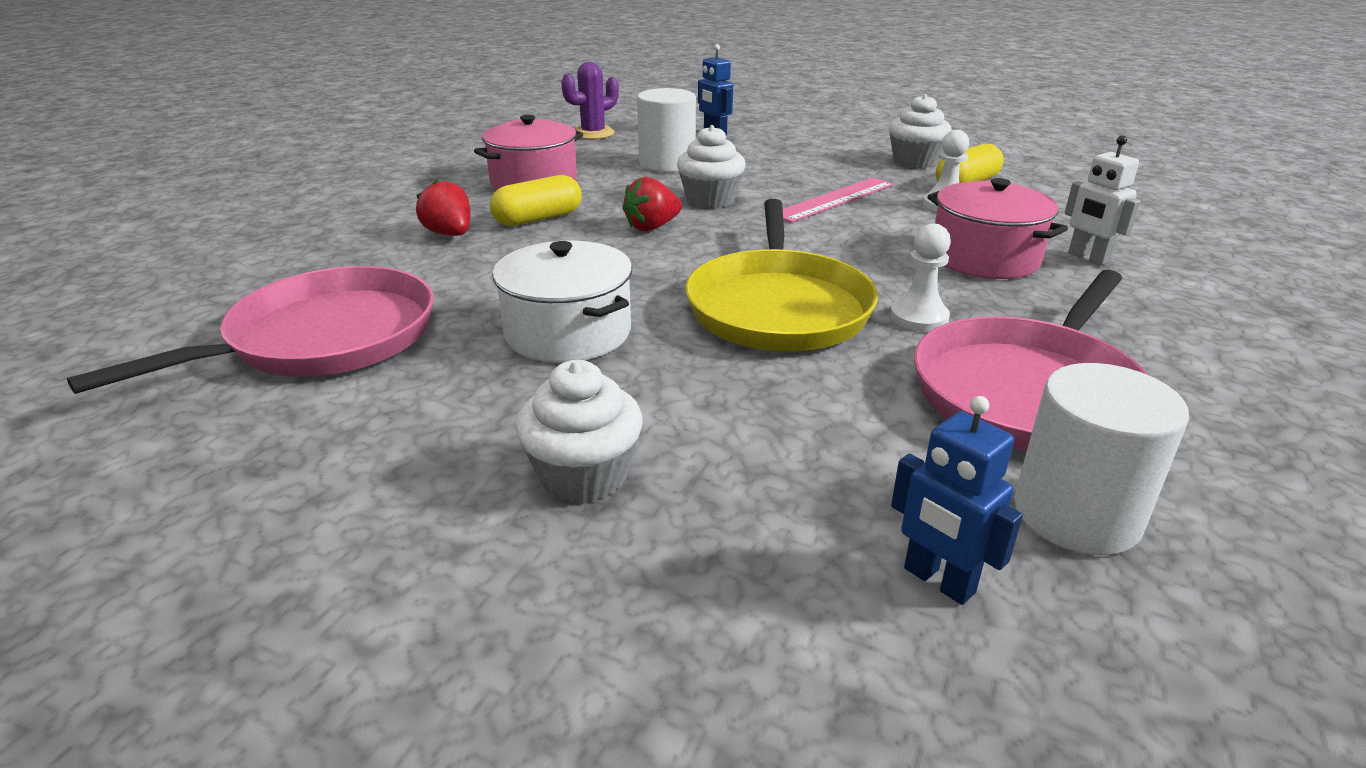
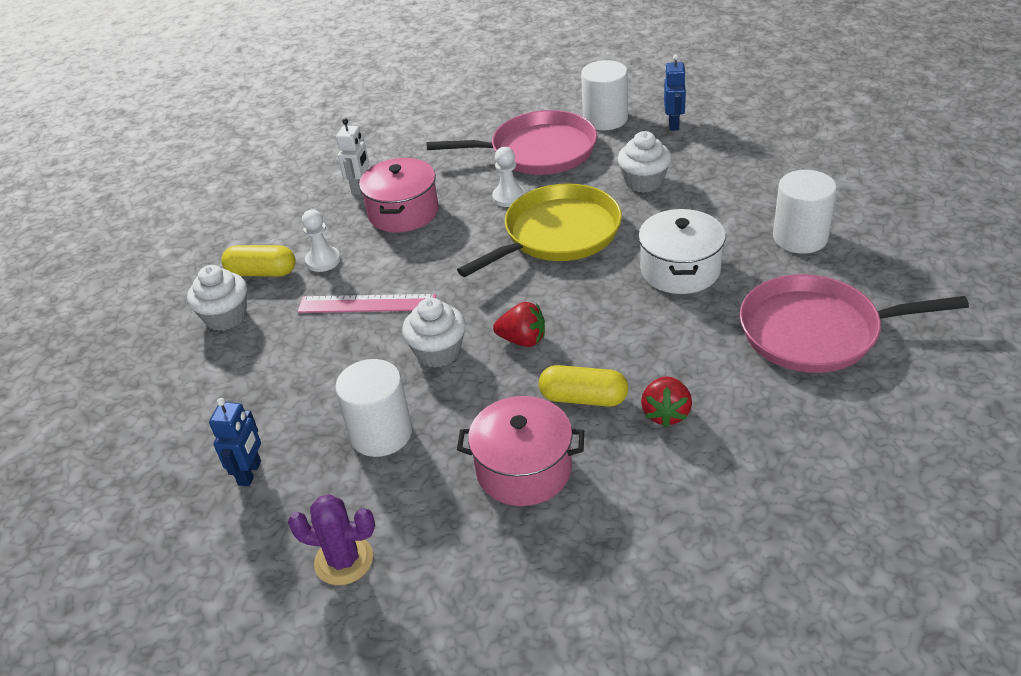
camera: 130 degrees left, 10 degrees up
(422, 444) = (800, 238): none -> white cylinder
(583, 475) = (746, 196): white cupcake -> white cupcake (644, 182)

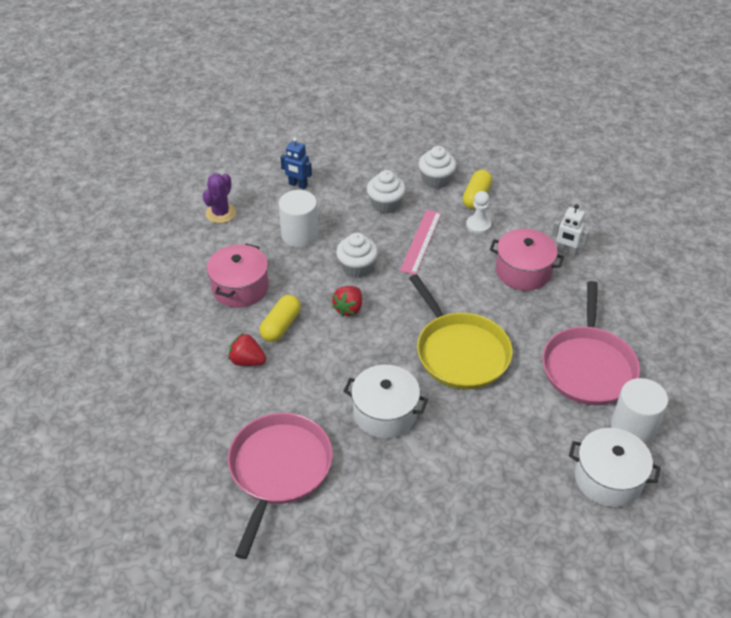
camera: 100 degrees right, 5 degrees up
(509, 197) = (522, 334): white pawn -> none
(644, 182) = (514, 426): white cupcake -> white cupcake (385, 204)
(674, 124) = (608, 478): blue robot -> white pot
(800, 238) = (392, 506): white cylinder -> none

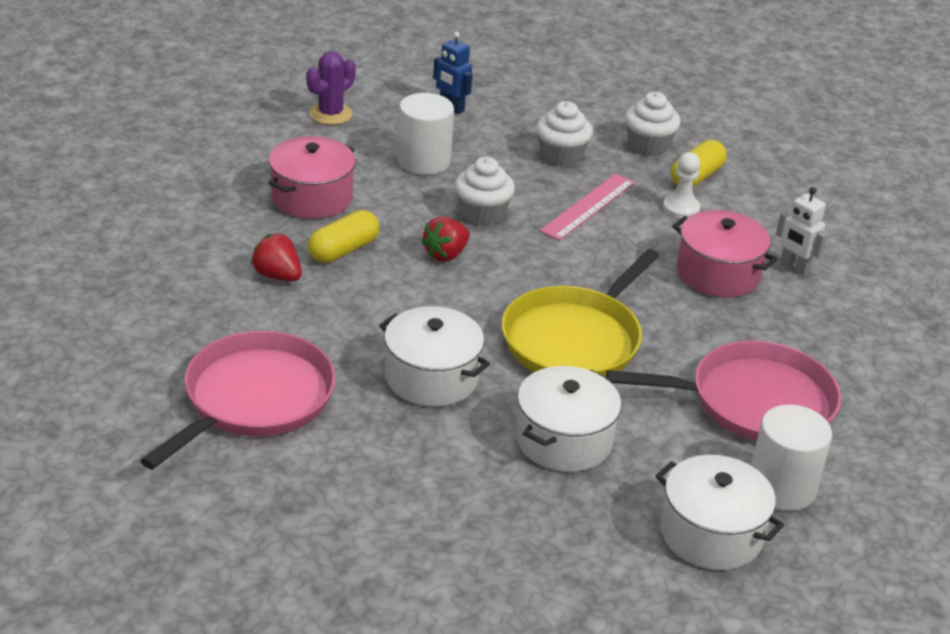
camera: 15 degrees right, 10 degrees down
(460, 352) = (575, 339): yellow pan -> yellow pan turned 45 degrees clockwise
(489, 435) = (564, 440): none -> white pot
(588, 366) = (754, 402): pink pan -> pink pan turned 120 degrees counterclockwise

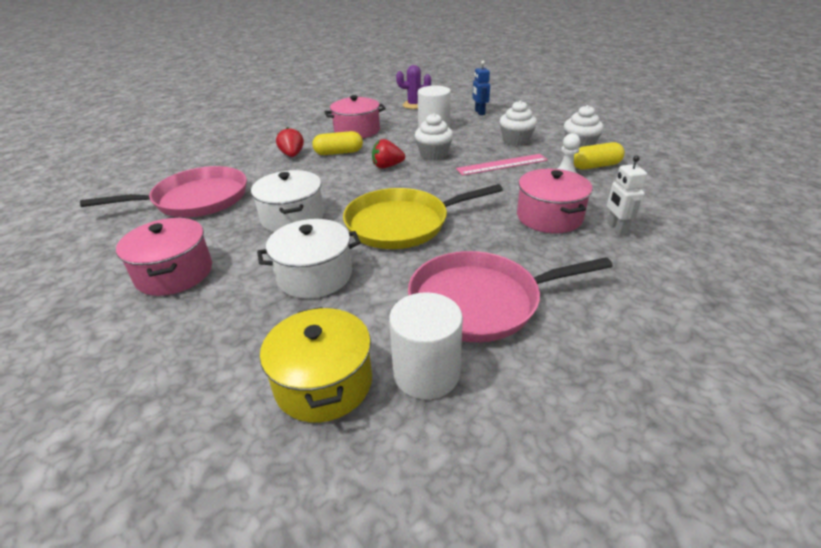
camera: 40 degrees right, 0 degrees up
(401, 503) = (174, 273): none -> pink pot
(711, 534) = (323, 383): white pot -> yellow pot
(754, 402) = (480, 301): pink pan -> pink pan turned 135 degrees clockwise

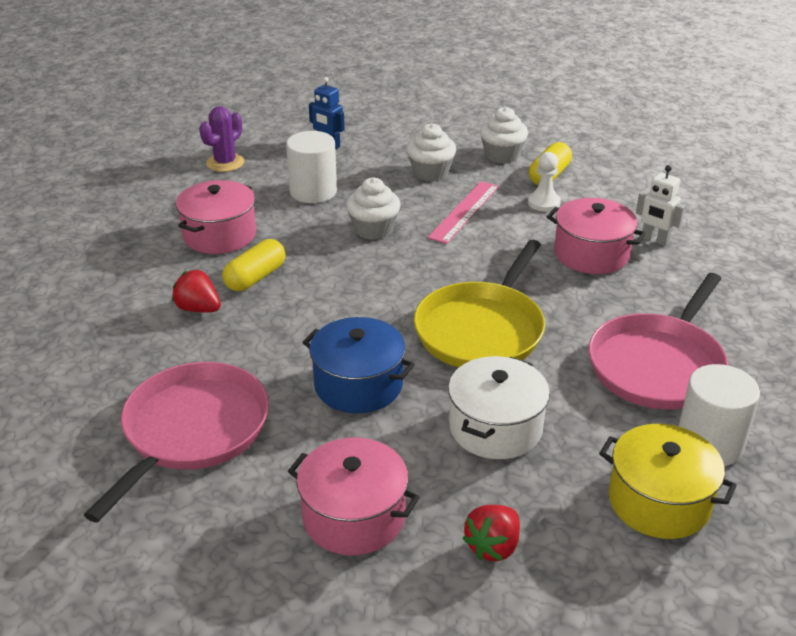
camera: 45 degrees left, 0 degrees up
(292, 217) = (358, 384): white pot -> blue pot
(387, 166) = (349, 269): red strawberry -> red strawberry (493, 546)

